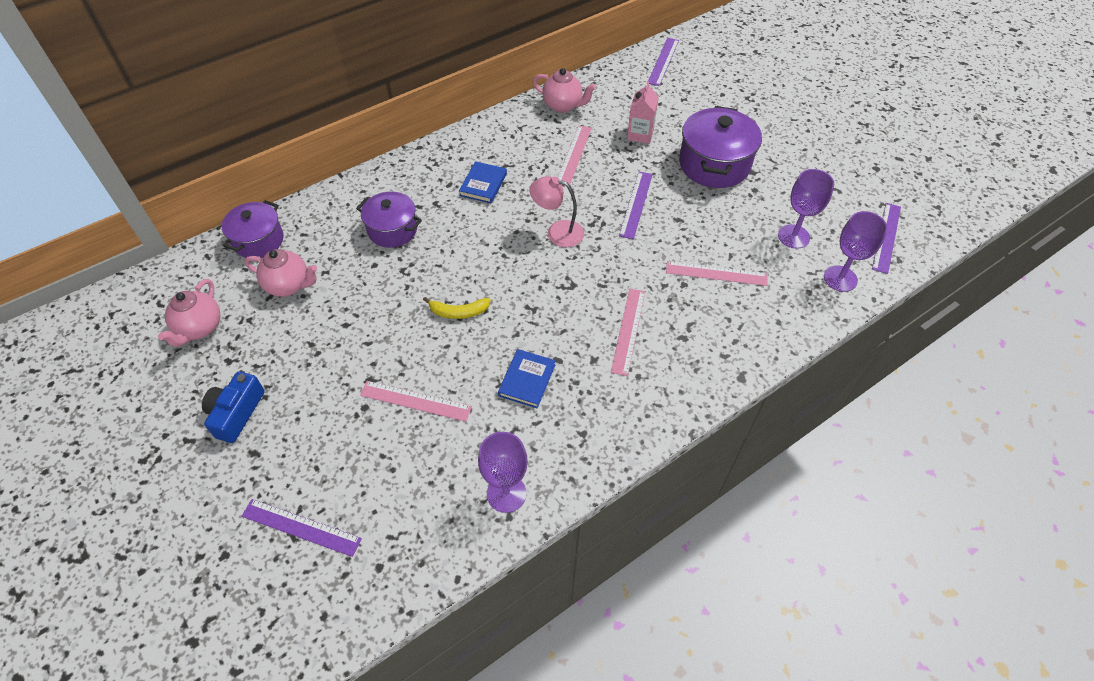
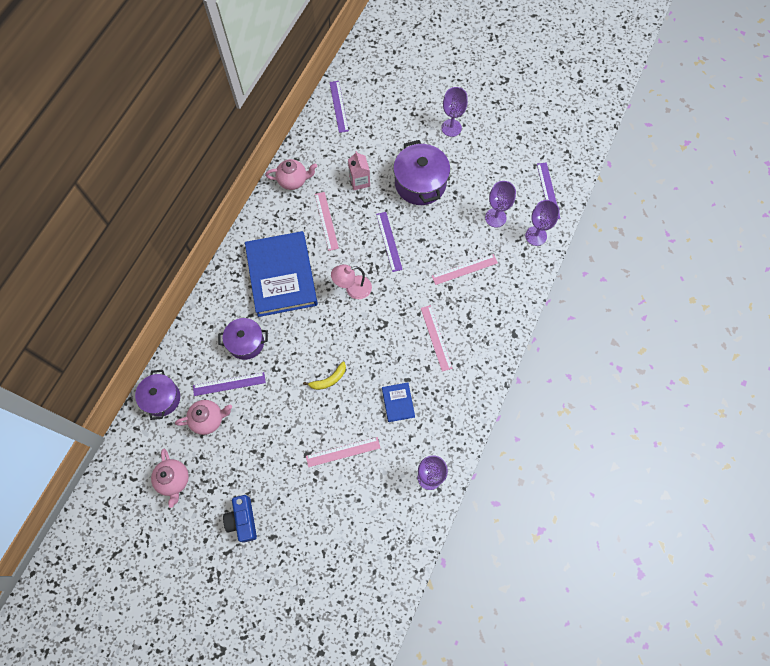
camera: 30 degrees left, 15 degrees up
(301, 527) = (332, 561): purple ruler -> purple ruler (229, 384)
(483, 184) = (282, 276): blue book -> blue book, size x2.35
(789, 127) = (451, 128): none -> purple goblet

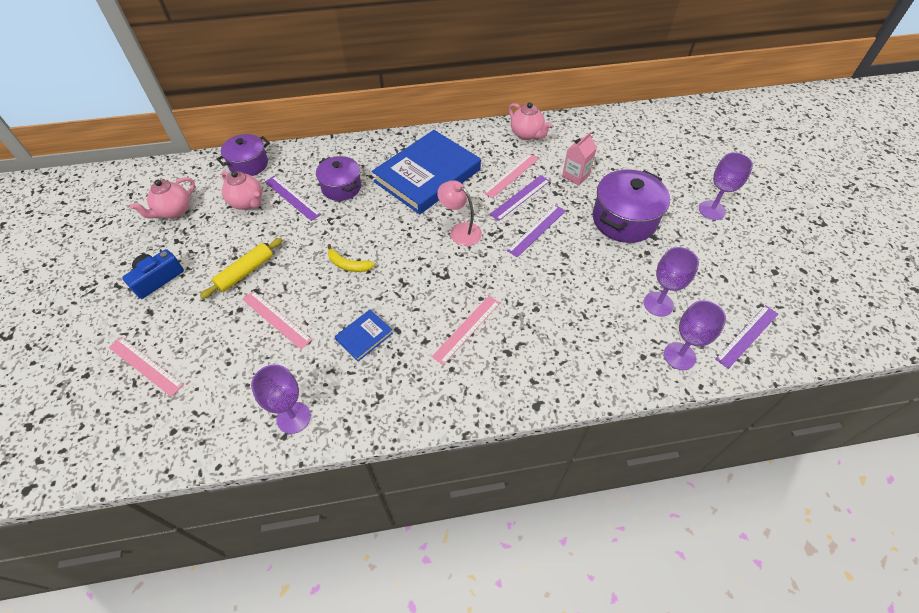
camera: 55 degrees right, 15 degrees down
(283, 453) = (245, 272): none -> yellow rolling pin
(338, 106) = (632, 123): purple ruler -> purple ruler (520, 197)
(464, 269) = (569, 310): pink ruler -> pink ruler (145, 366)

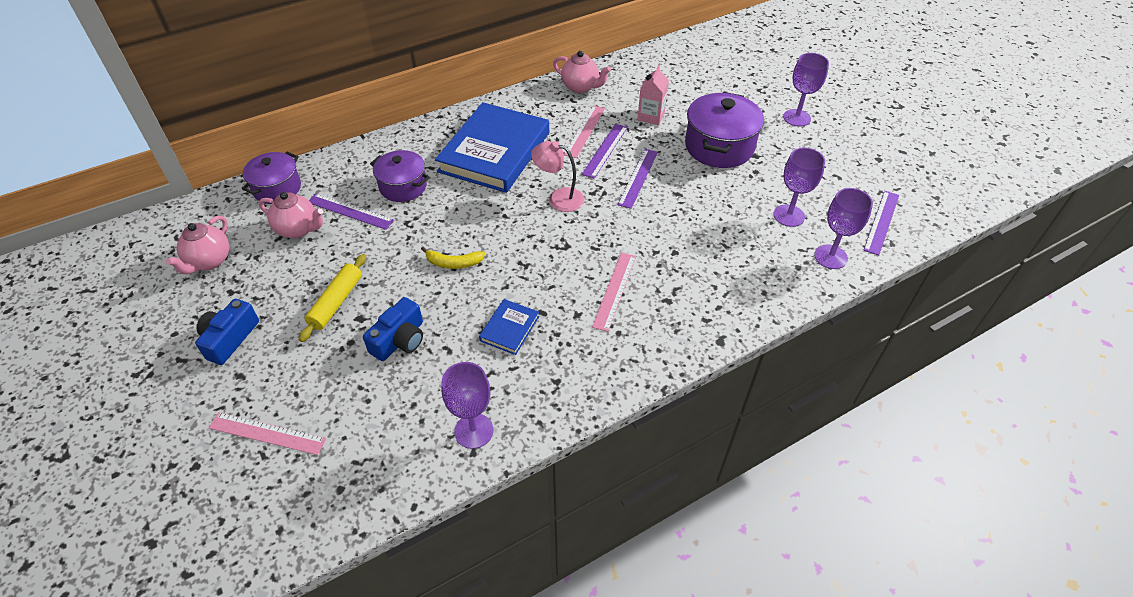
camera: 20 degrees left, 5 degrees down
(276, 319) = (400, 340): pink ruler -> blue camera

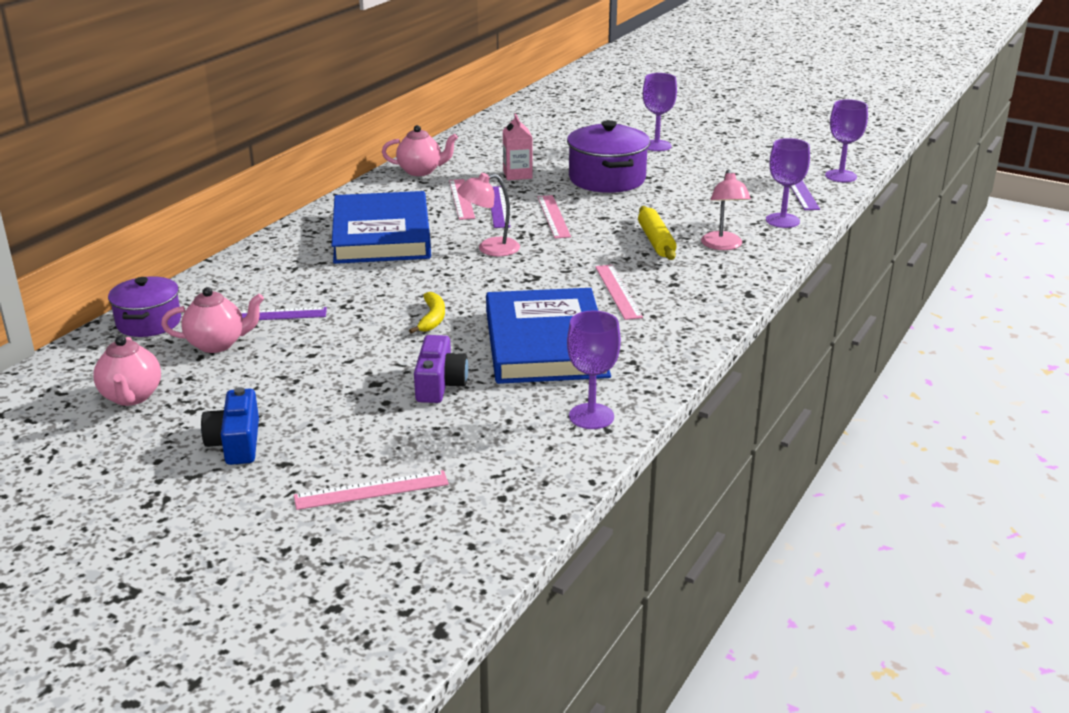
camera: 30 degrees left, 20 degrees down
(336, 302) = (333, 381): yellow rolling pin -> yellow rolling pin (656, 241)
(400, 340) = (439, 384): blue camera -> purple camera
(403, 186) = (306, 283): purple pot -> none
(453, 263) = (432, 318): yellow banana -> yellow banana turned 60 degrees counterclockwise
(509, 329) = (545, 343): blue book -> blue book, size x2.35
(638, 178) = (553, 216): purple ruler -> pink ruler
(749, 269) = (723, 246): none -> pink lamp
(789, 216) = (719, 206): purple goblet -> purple goblet (840, 176)

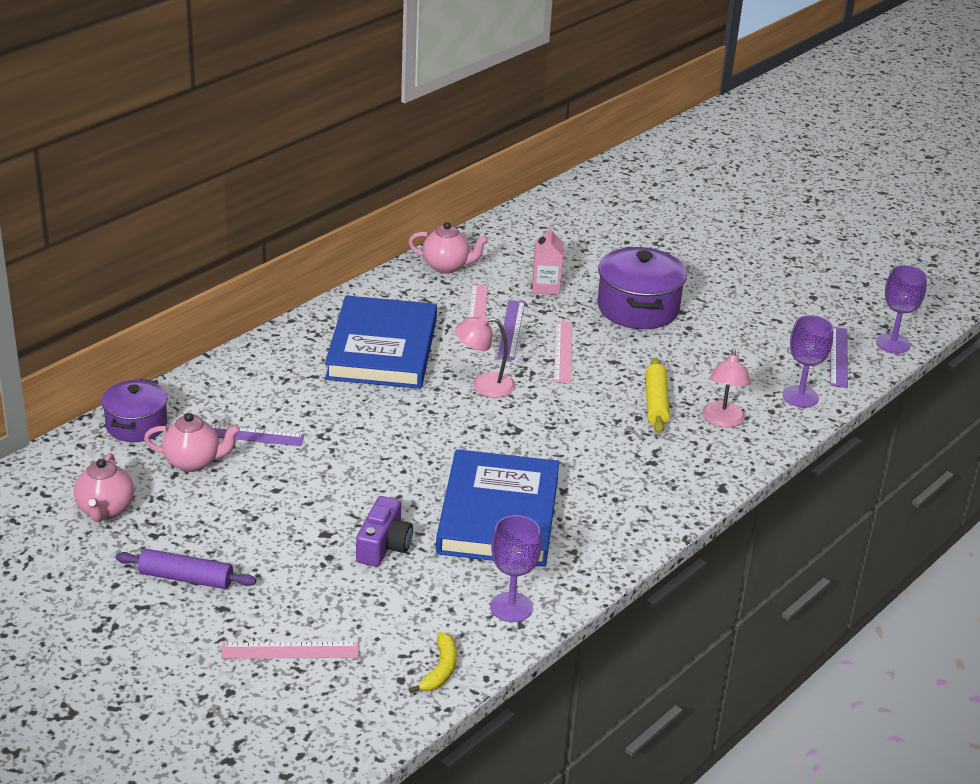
camera: 10 degrees right, 5 degrees up
(236, 443) = (186, 578): blue camera -> purple rolling pin
(432, 318) = (400, 466): yellow banana -> yellow banana (440, 670)
(618, 291) = (592, 462): pink ruler -> none
(656, 146) = (710, 267): purple goblet -> none

